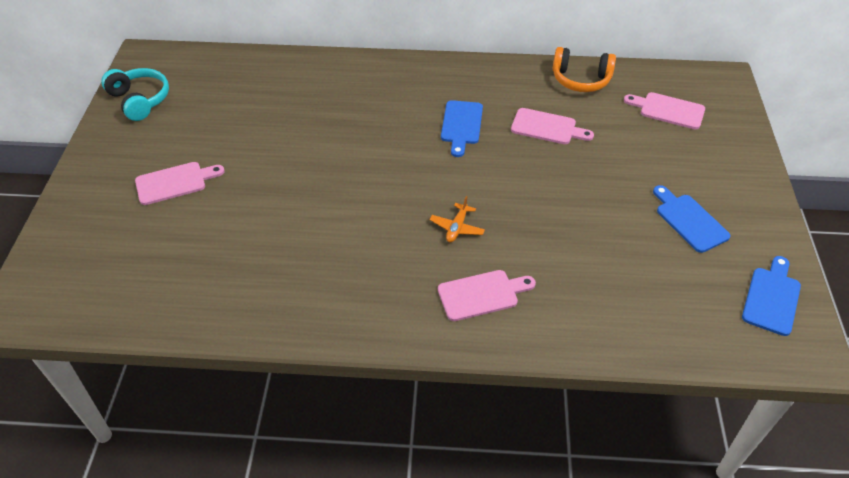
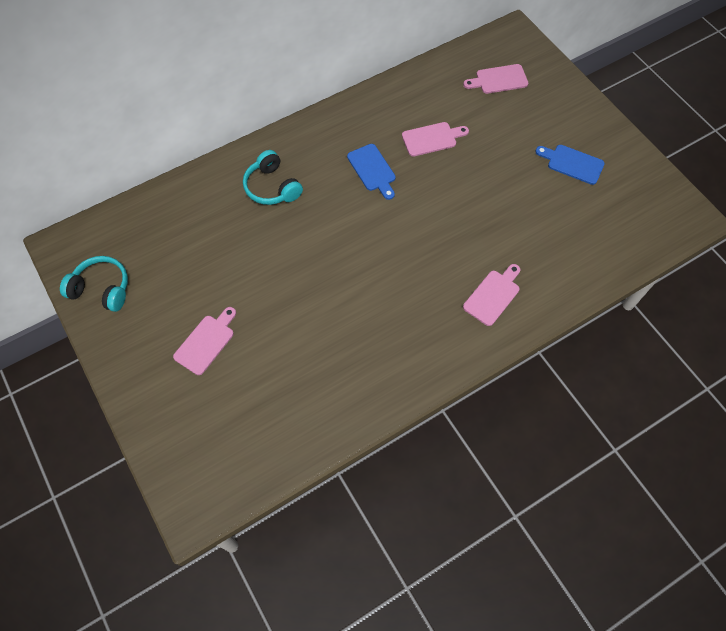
camera: 35 degrees left, 15 degrees up
(354, 95) = (272, 187): none -> turquoise headphones
(457, 228) = (438, 255): orange plane -> none
(580, 79) = (422, 83): orange headphones -> none
(772, 298) = (653, 193): blue cutting board -> none

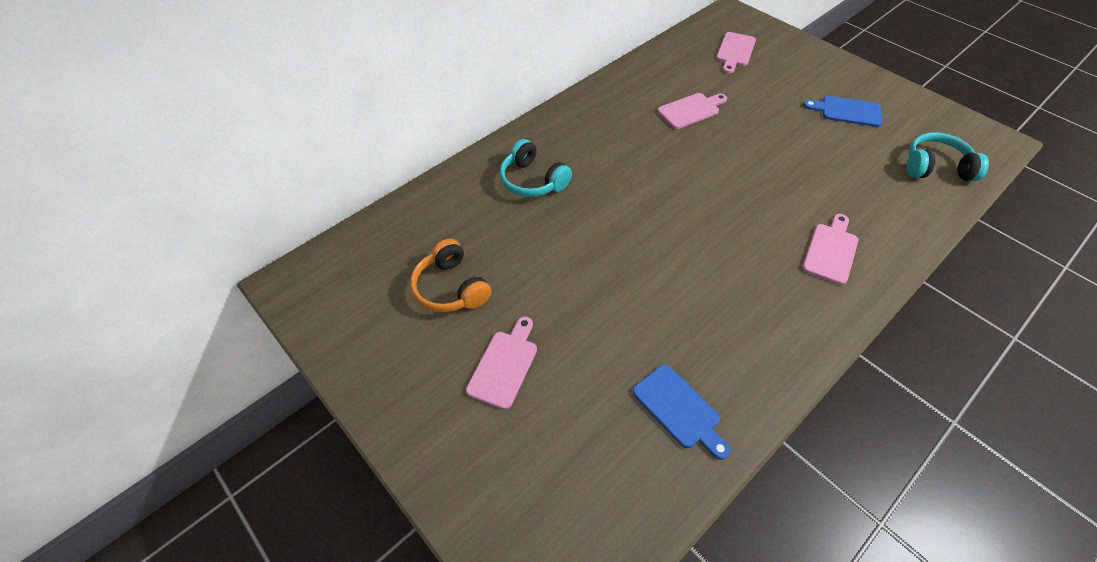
camera: 10 degrees left, 10 degrees down
(102, 289) = (351, 324): turquoise headphones -> turquoise headphones (935, 167)
(182, 272) = (451, 288): none -> orange headphones
(372, 170) = (639, 147): blue cutting board -> blue cutting board (679, 409)
(498, 79) = (735, 51): pink cutting board -> pink cutting board turned 45 degrees counterclockwise

